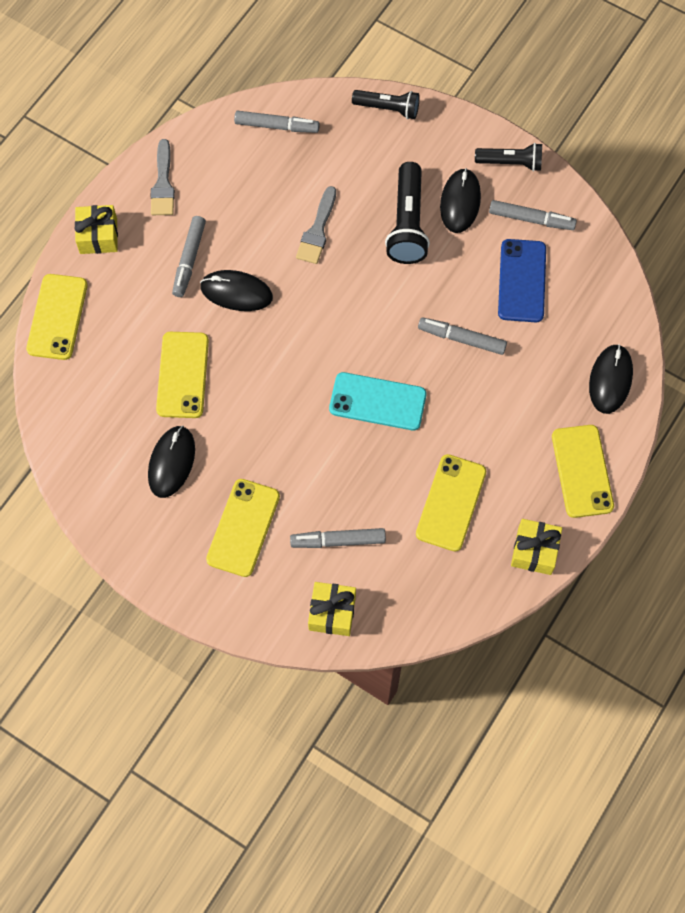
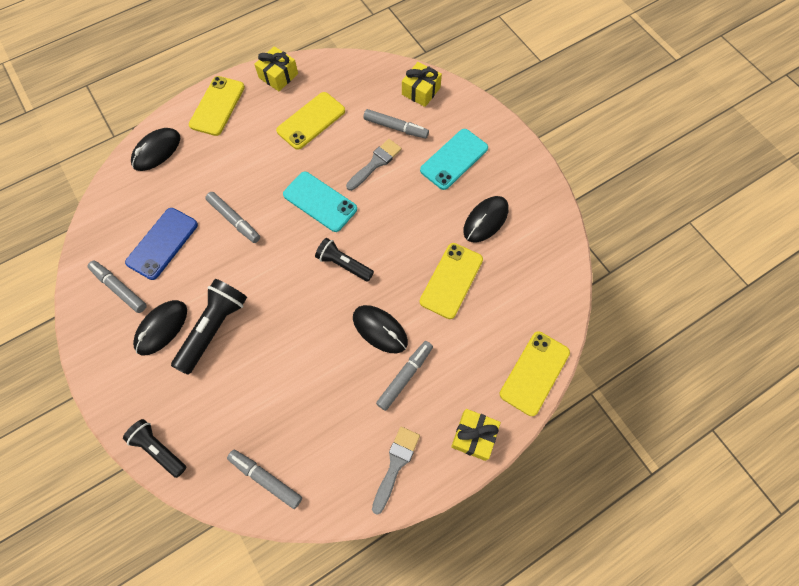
camera: 155 degrees left, 0 degrees up
(243, 528) = (454, 159): yellow phone -> turquoise phone
(317, 230) = (288, 355): grey brush -> grey brush (375, 163)
(511, 163) = (98, 345): black flashlight -> black flashlight (344, 264)

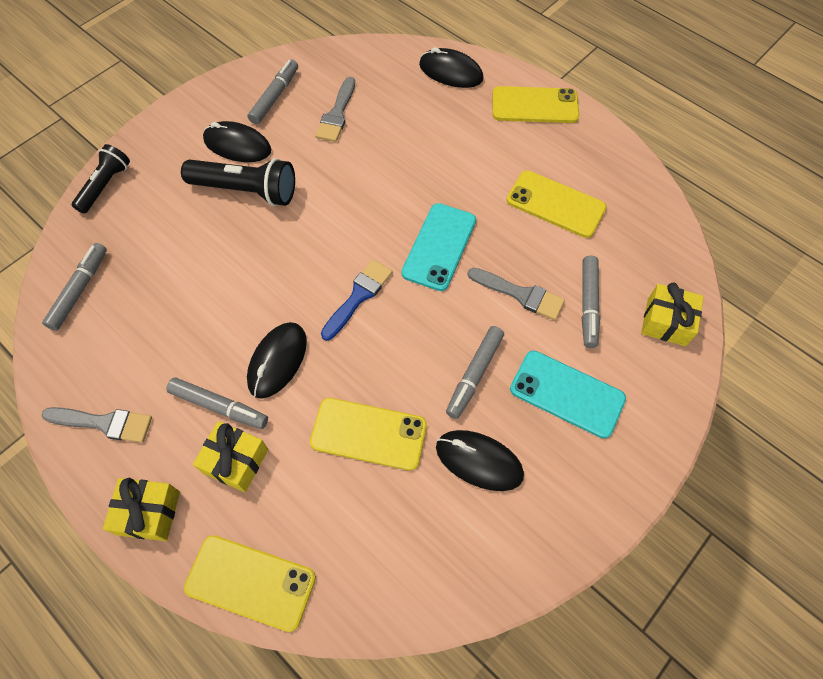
camera: 75 degrees right, 5 degrees down
(162, 243) = (337, 114): blue phone -> grey brush
(234, 220) = (385, 168): grey marker -> grey marker (474, 374)
(278, 76) = (608, 151): yellow gift -> yellow gift (235, 461)
(344, 264) = (358, 296): black flashlight -> blue brush

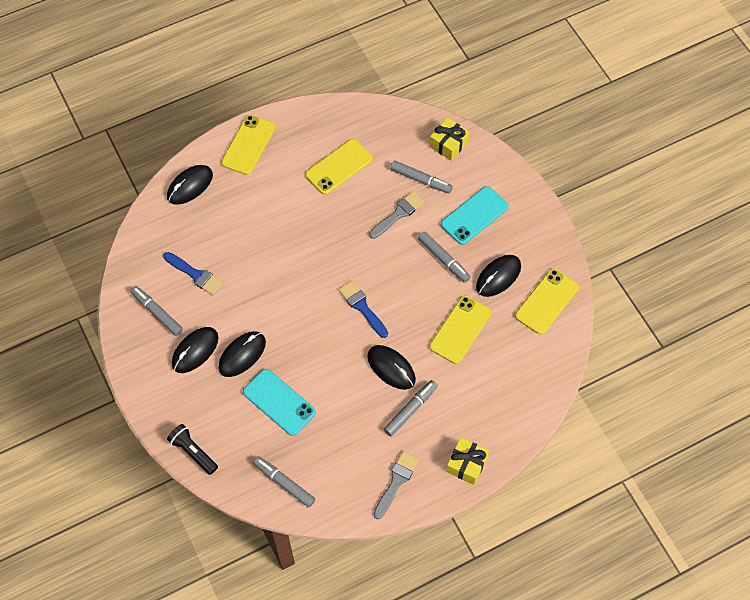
camera: 70 degrees left, 0 degrees up
(235, 461) = (451, 408): yellow gift -> none
(246, 191) = (242, 355): black flashlight -> black mouse
(250, 582) = (526, 416): yellow phone -> yellow phone (547, 301)
(337, 114) = (195, 275): grey brush -> blue brush
(439, 246) = (343, 247): turquoise phone -> turquoise phone (279, 402)

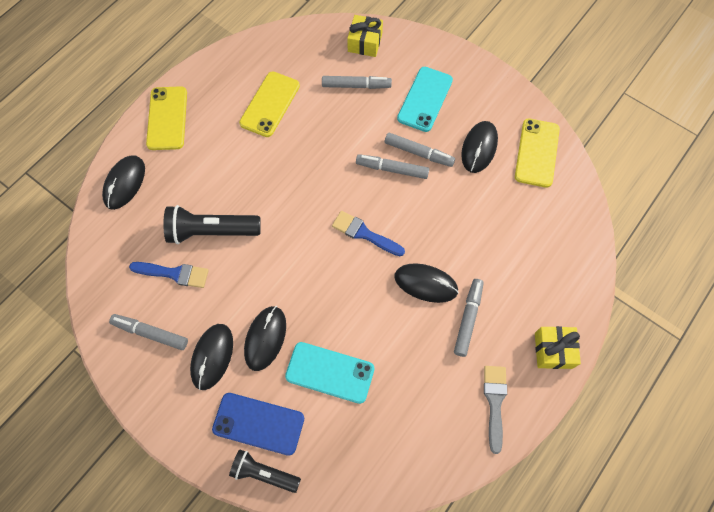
camera: 25 degrees left, 5 degrees up
(206, 415) = (258, 423): none -> blue phone
(240, 253) = (211, 231): none -> black flashlight
(284, 483) = (380, 461): grey marker -> grey marker (392, 169)
(398, 214) = (352, 126): grey brush -> none
(460, 329) = (472, 215): yellow phone -> none

